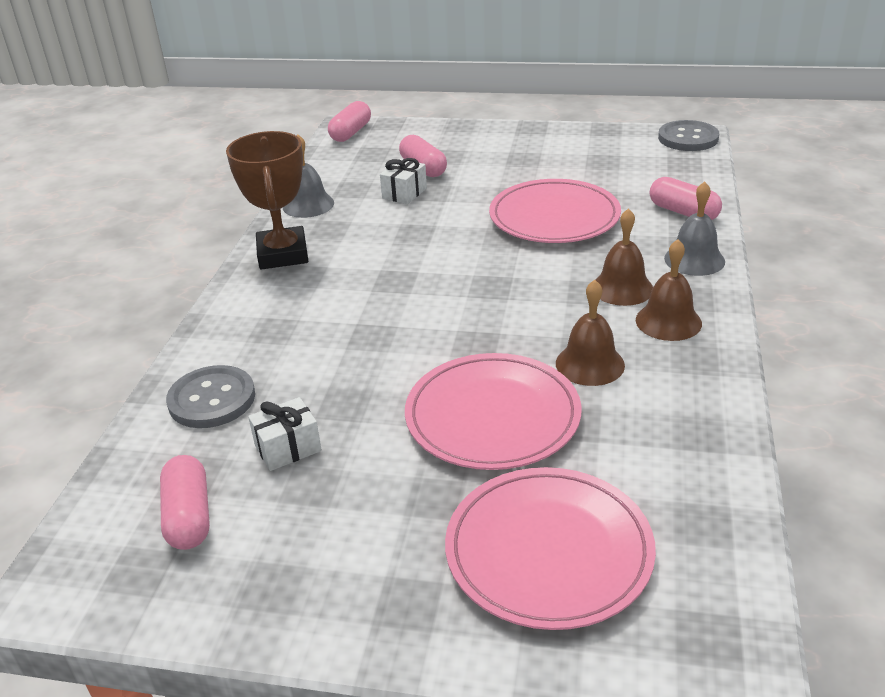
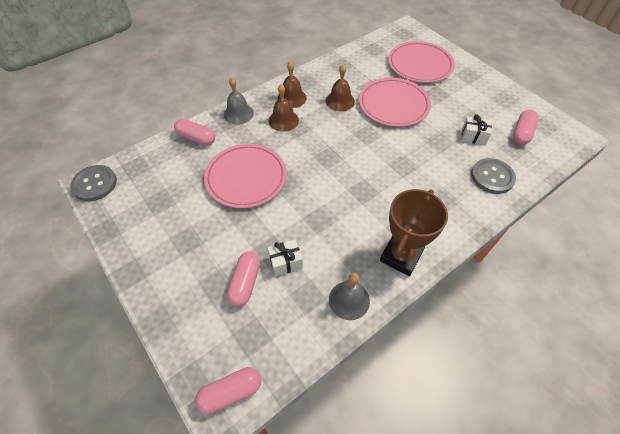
camera: 140 degrees left, 20 degrees up
(683, 212) = (196, 138): pink capsule -> pink capsule turned 60 degrees counterclockwise

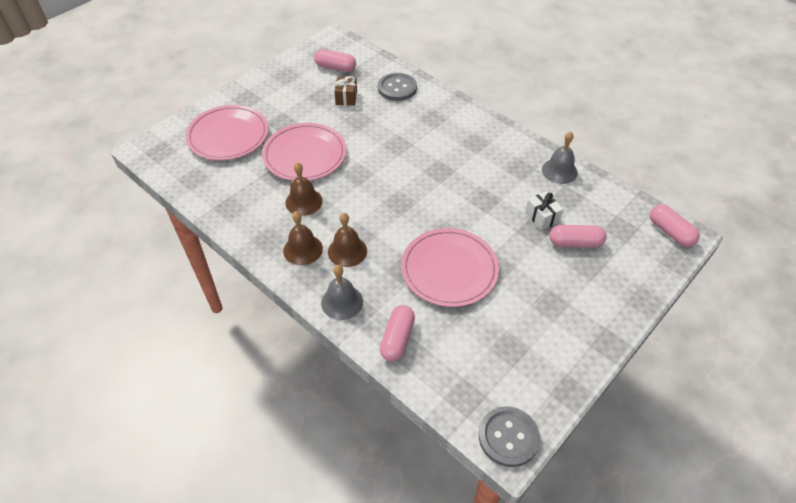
camera: 100 degrees left, 5 degrees down
(401, 256) = (504, 142): brown trophy -> none
(473, 136) = (346, 97): white gift -> brown gift

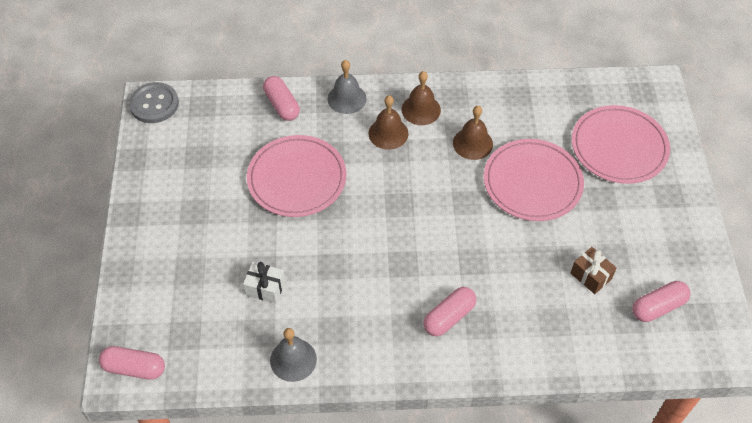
camera: 135 degrees right, 5 degrees up
(397, 88) = (563, 334): grey button -> none
(575, 243) = (215, 284): pink capsule -> pink capsule (449, 317)

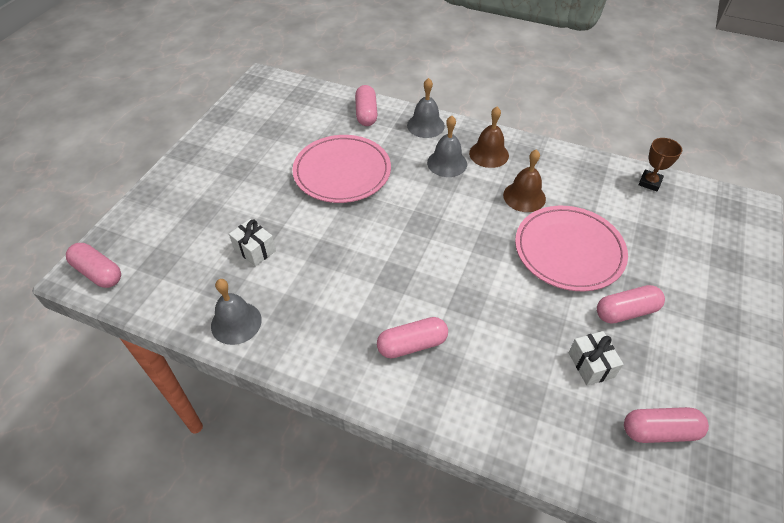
camera: 25 degrees right, 5 degrees down
(154, 104) = (264, 83): grey button -> none
(388, 133) = (447, 163): brown bell -> grey bell
(570, 89) = (649, 182): none -> brown trophy
(591, 276) = (591, 365): brown gift -> white gift
(598, 220) = (626, 311): none -> pink capsule
(619, 147) = (681, 250): pink plate -> none

